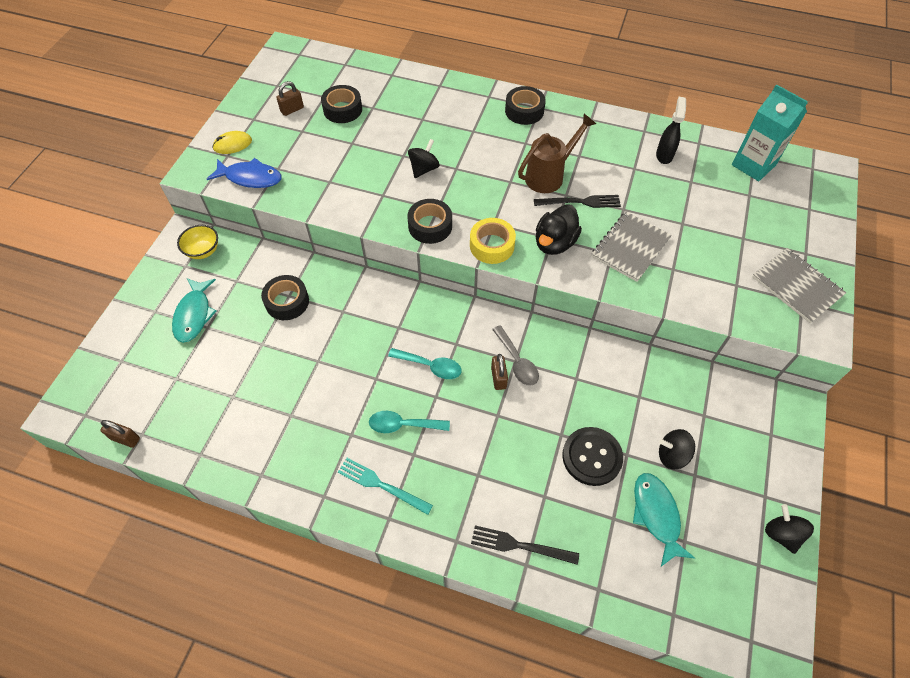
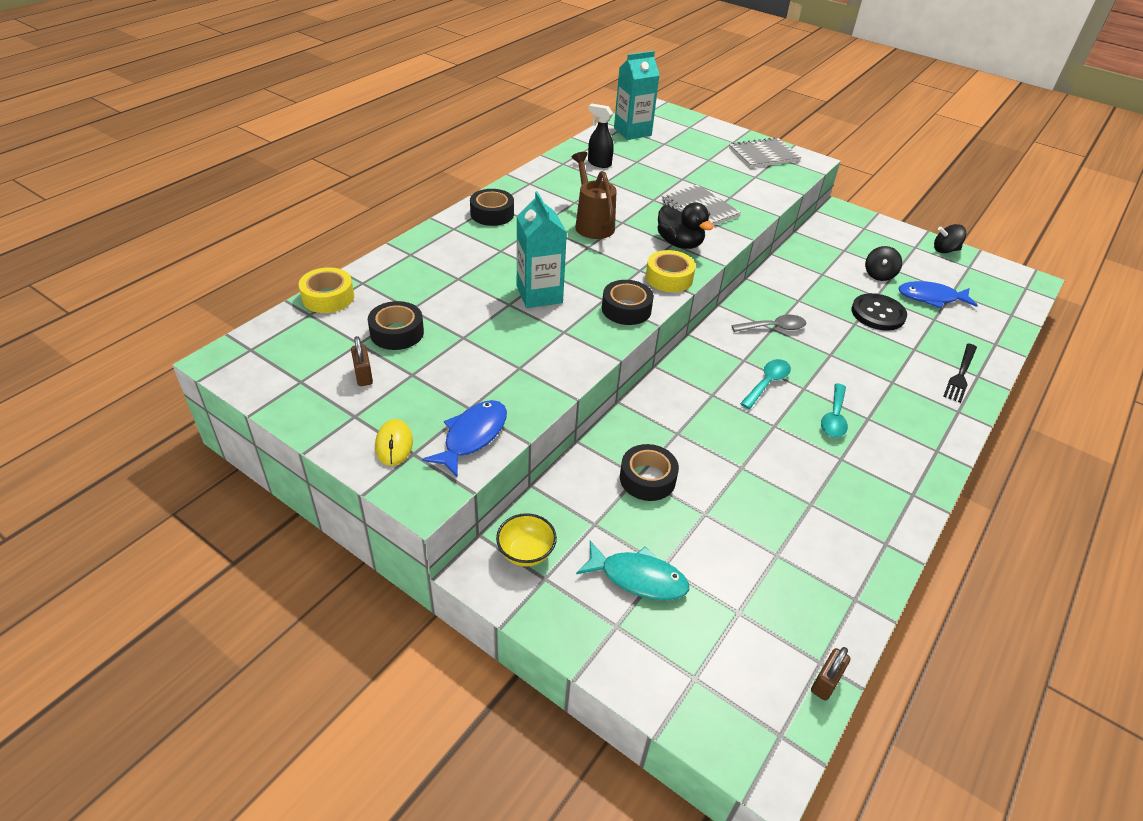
camera: 75 degrees left, 15 degrees down
(367, 65) = (328, 297): none -> yellow tape
(380, 485) = (901, 448): turquoise fork -> none
(424, 169) = (539, 294): black spinning top -> turquoise carton
(498, 378) = (790, 343): brown padlock -> none
(581, 202) = (635, 217): black fork -> none
(656, 515) = (931, 298): turquoise fish -> blue fish

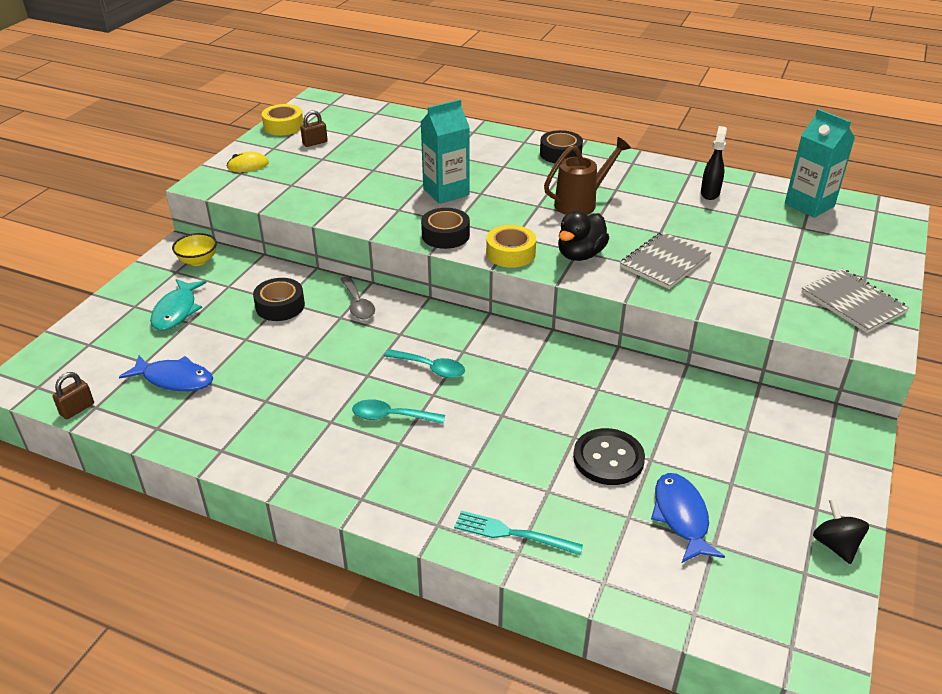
camera: 80 degrees right, 5 degrees down
(328, 297) = (399, 114): yellow tape -> yellow tape (283, 126)
(397, 332) = (367, 145): black tape -> none
(472, 436) = (261, 190): blue fish -> blue fish (174, 379)
(773, 328) = (530, 370): grey spoon -> grey spoon (358, 304)
(825, 682) = (77, 409): brown padlock -> brown padlock turned 75 degrees counterclockwise
(879, 275) = (705, 463): black spinning top -> none
(960, 375) = (511, 533): black fork -> turquoise fork

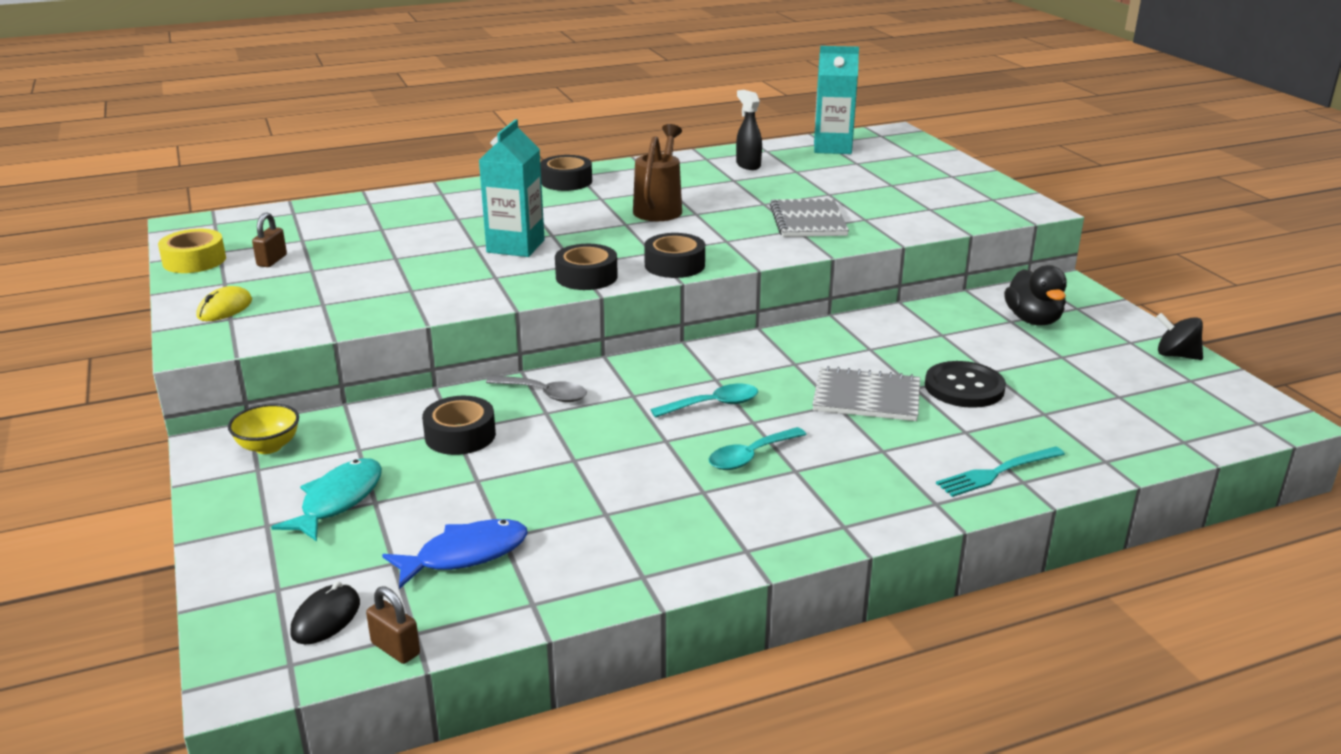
camera: 45 degrees left, 10 degrees down
(77, 409) = (395, 649): brown padlock -> brown padlock turned 45 degrees counterclockwise
(80, 373) = (326, 618): none -> black mouse
(176, 311) = (338, 500): turquoise fish -> turquoise fish turned 120 degrees counterclockwise
(510, 253) = (674, 265): yellow tape -> black tape
(580, 254) = (734, 242): black duck -> black duck (1033, 320)
(681, 517) = (1073, 393): blue fish -> none
(853, 302) = (975, 193): grey notebook -> grey notebook (866, 397)

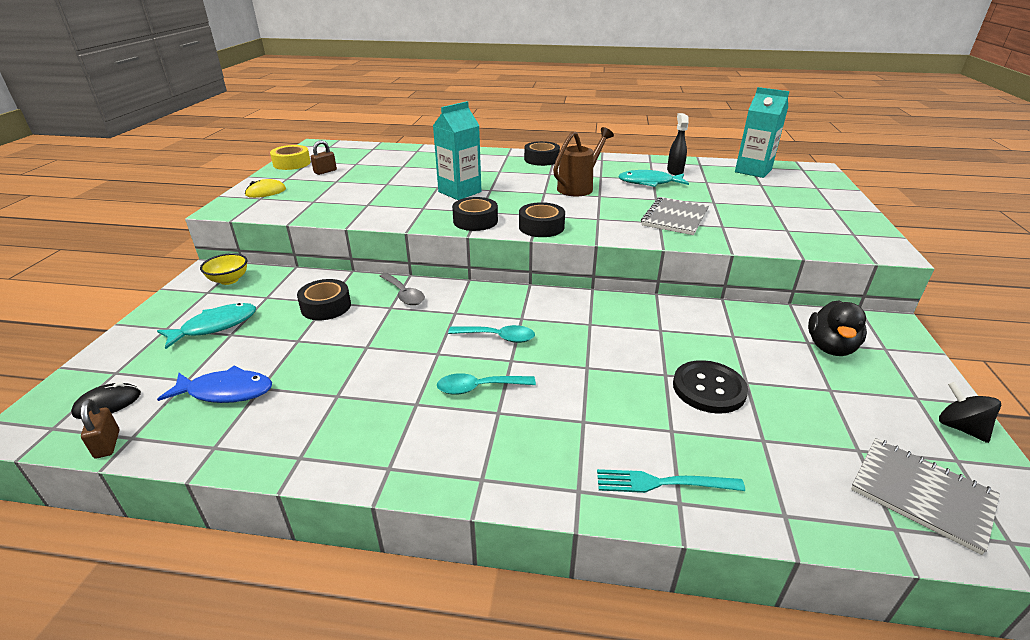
camera: 30 degrees right, 5 degrees up
(734, 185) = (649, 183): none -> turquoise fish
(866, 397) = (616, 369): grey notebook -> grey notebook (921, 494)

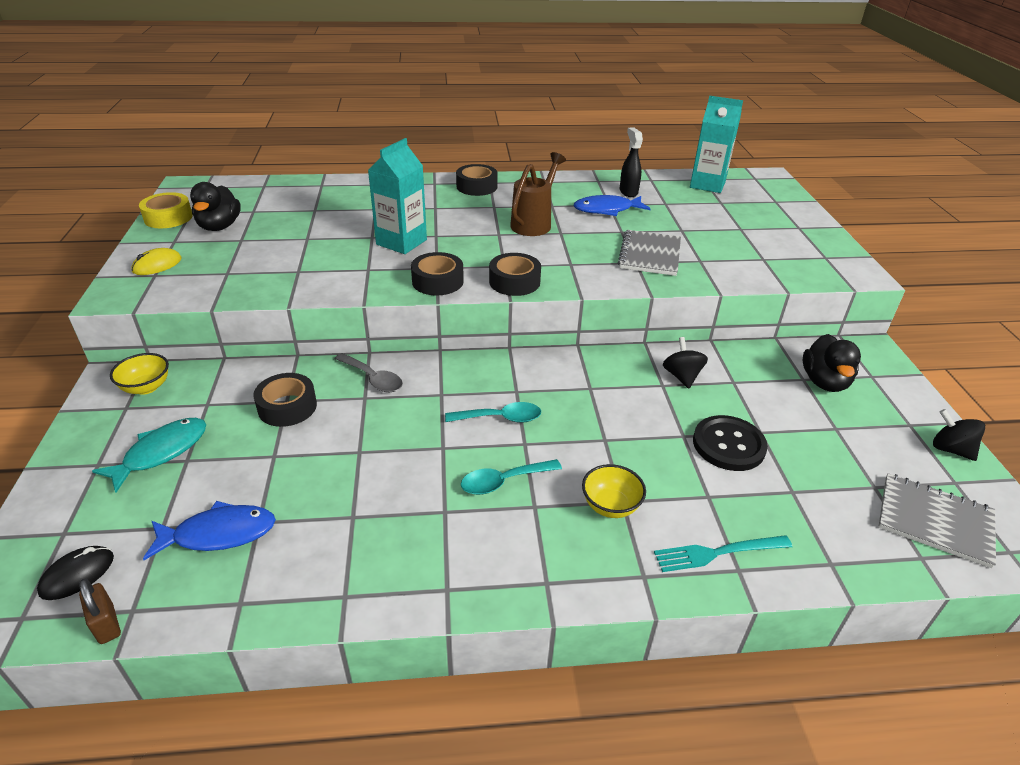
camera: 15 degrees left, 5 degrees up
(325, 171) = (219, 226): brown padlock -> black duck
(570, 423) = (610, 506): none -> yellow bowl
(649, 183) = (607, 210): turquoise fish -> blue fish
(682, 325) = (682, 376): none -> black spinning top

